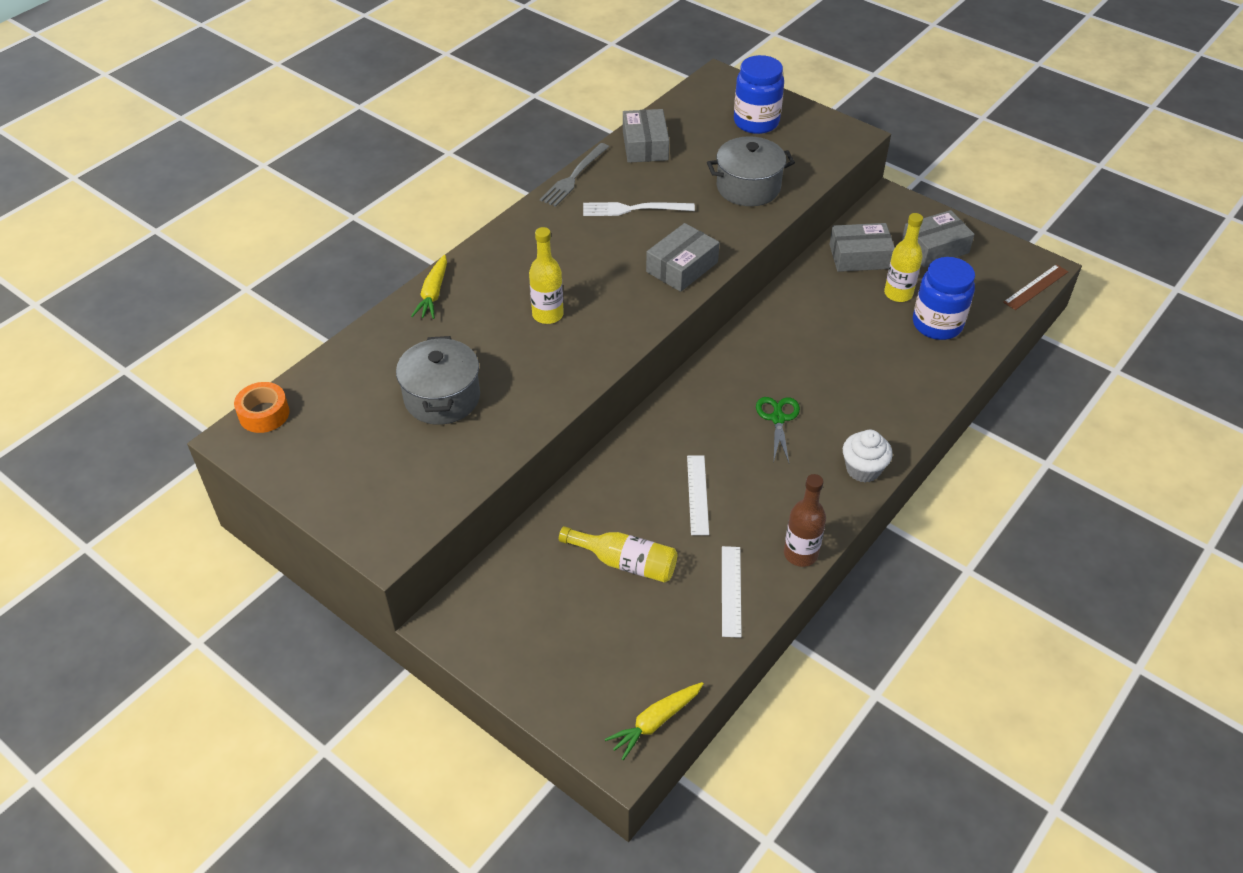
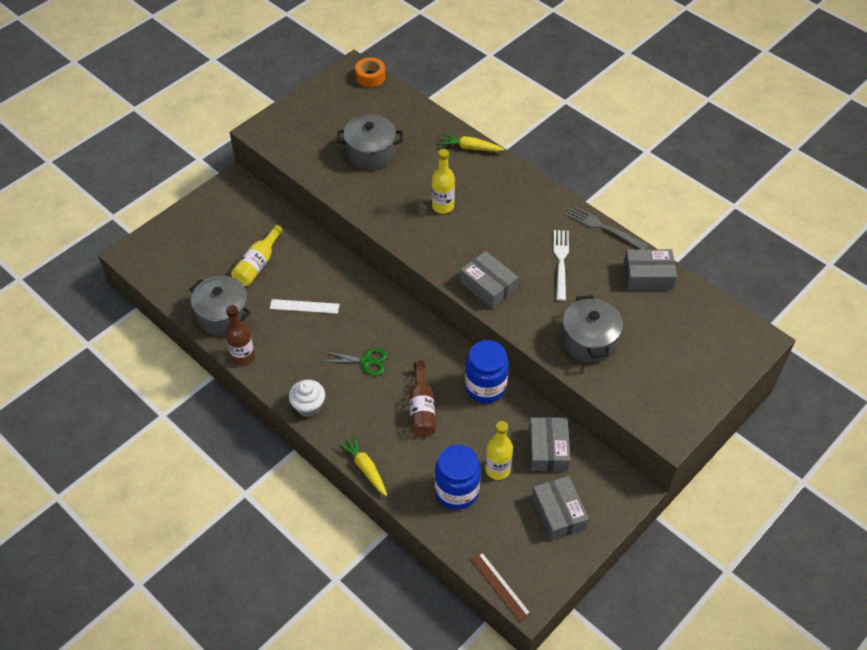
camera: 95 degrees right, 5 degrees up
(655, 722) = (144, 270): yellow carrot -> yellow carrot (365, 468)
(731, 591) = (223, 315): white ruler -> grey pot
(756, 122) = (687, 359): blue jar -> blue jar (485, 387)
(836, 360) = (421, 408): none -> brown bottle

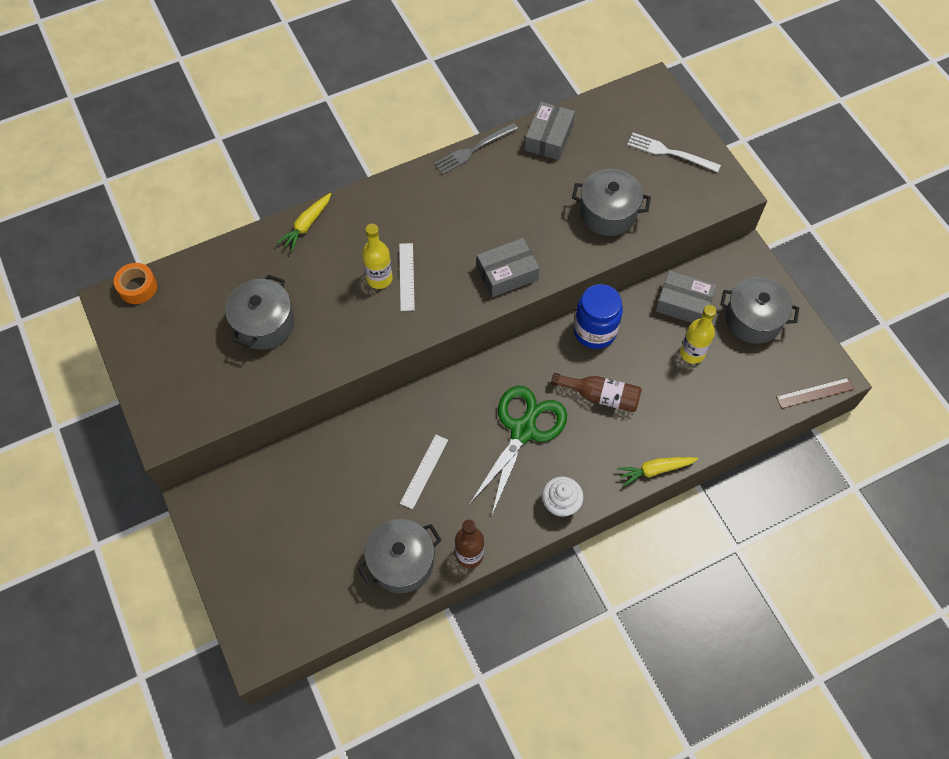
camera: 70 degrees left, 10 degrees up
(257, 264) = (341, 505): yellow bottle -> none
(366, 361) = (523, 430): green scissors -> green scissors, size x1.91
(453, 222) = (406, 276): none -> white ruler
(457, 491) = (705, 396): blue jar -> none
(558, 513) = (753, 319): grey box -> grey pot
(561, 262) = (502, 200): white fork -> white fork (670, 153)

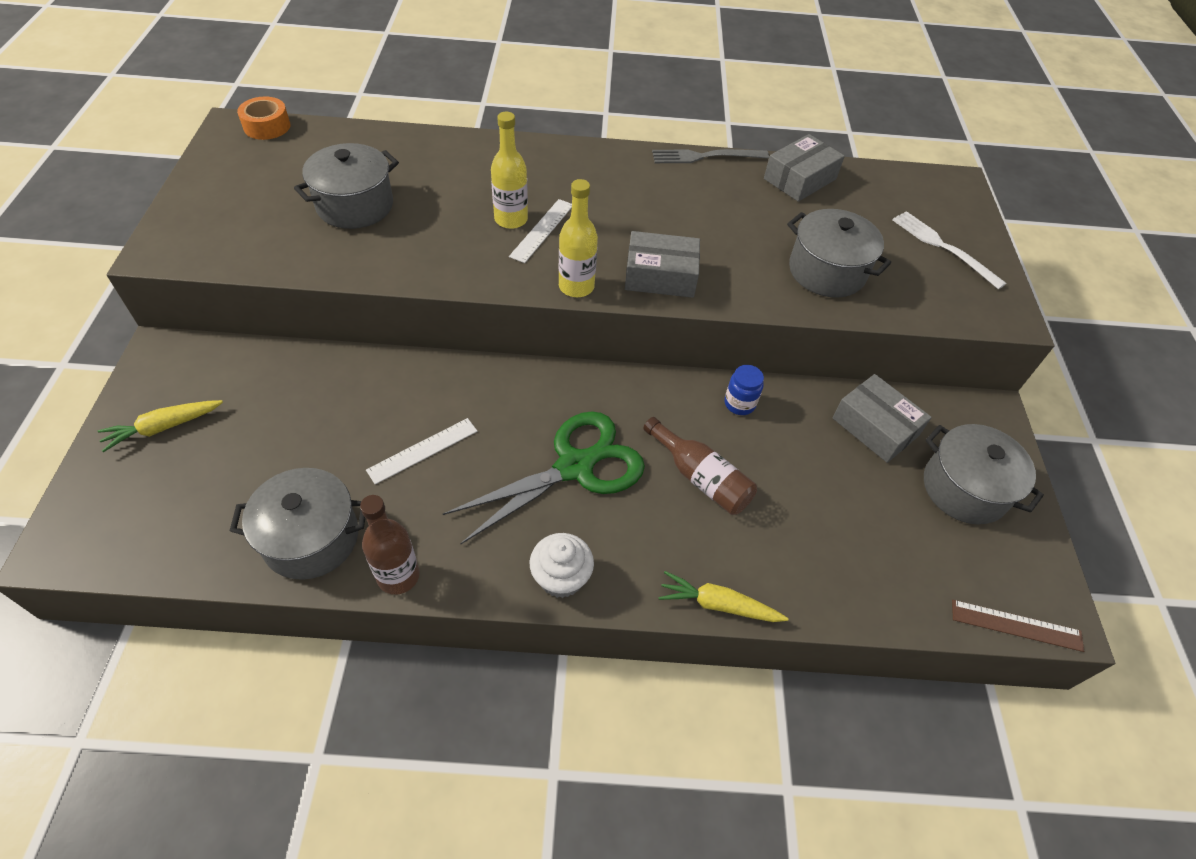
camera: 25 degrees right, 10 degrees down
(307, 225) = (476, 146): yellow carrot -> yellow carrot (163, 427)
(595, 331) = (739, 404): blue jar -> blue jar, size x0.53
(692, 353) = (855, 487): yellow bottle -> yellow bottle (576, 287)

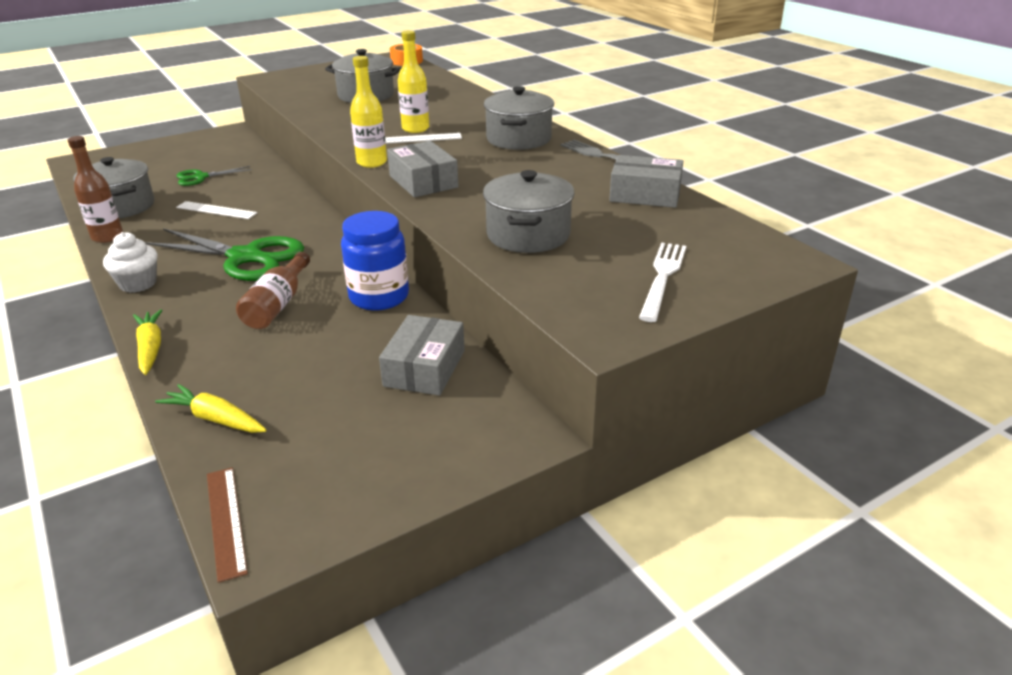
camera: 60 degrees right, 20 degrees down
(163, 427) = (175, 150): yellow carrot -> yellow carrot (215, 419)
(299, 432) = (201, 177): none -> green scissors
(739, 404) = (379, 297): blue jar -> blue jar, size x1.88
(964, 488) = (392, 442): grey pot -> grey pot (519, 139)

